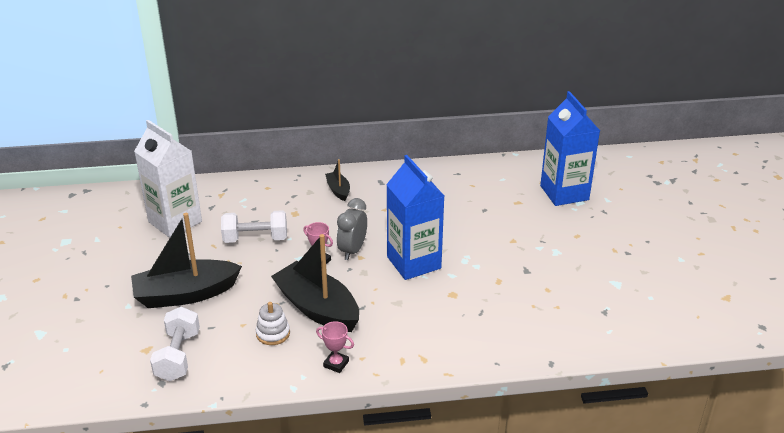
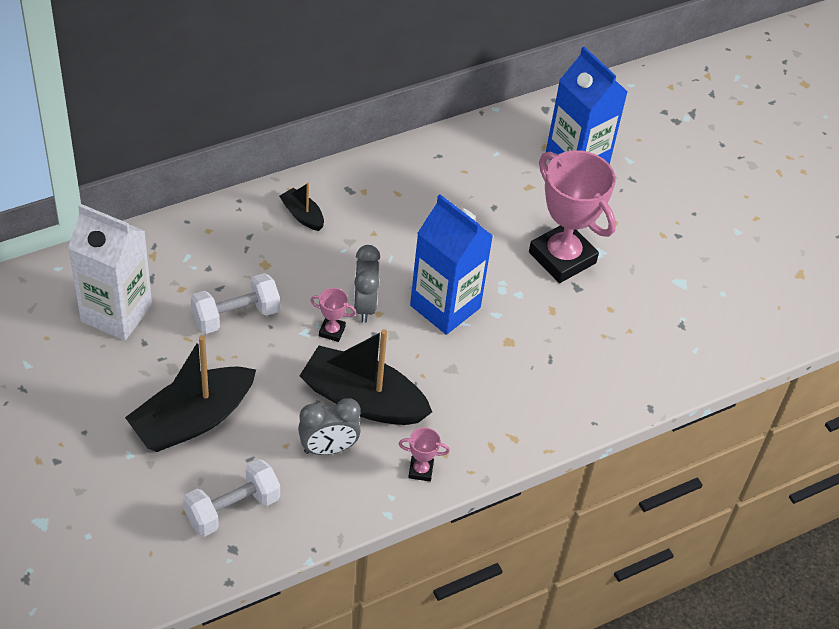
camera: 25 degrees left, 15 degrees up
(178, 356) = (232, 509): white dumbbell -> white dumbbell turned 75 degrees clockwise
(273, 333) = (328, 448): white stacking toy -> grey clock
(523, 249) = (562, 257): none -> pink trophy

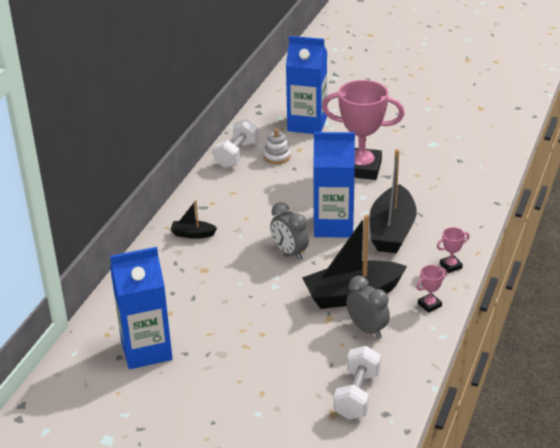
camera: 35 degrees left, 15 degrees down
(116, 313) = (146, 350): white carton -> blue carton
(193, 420) = (271, 369): black boat -> black boat (392, 231)
(235, 315) = (222, 304): white dumbbell -> white dumbbell (237, 155)
(328, 448) = (367, 329): grey clock -> grey clock turned 75 degrees counterclockwise
(332, 331) = (289, 275): pink trophy -> pink trophy (450, 266)
(494, 180) = (277, 157): none -> white stacking toy

